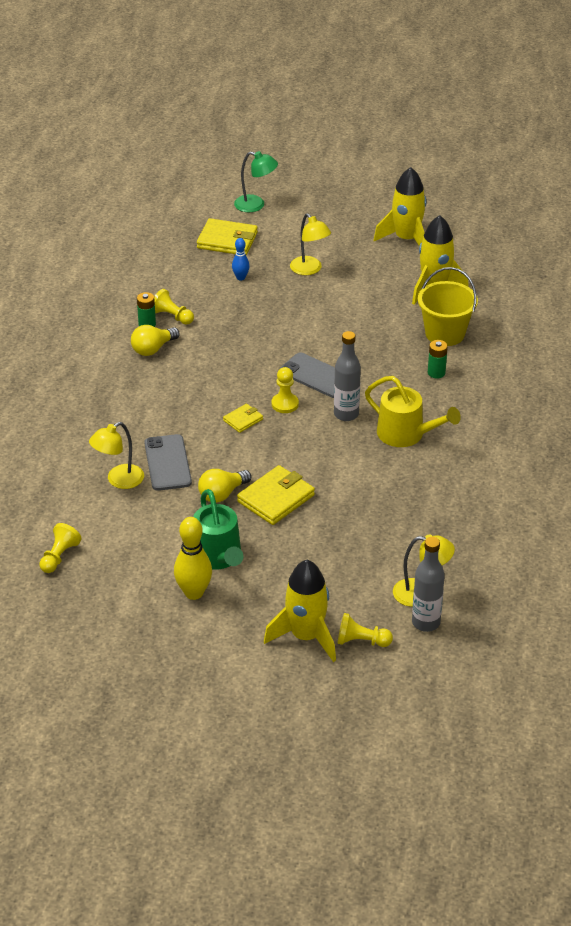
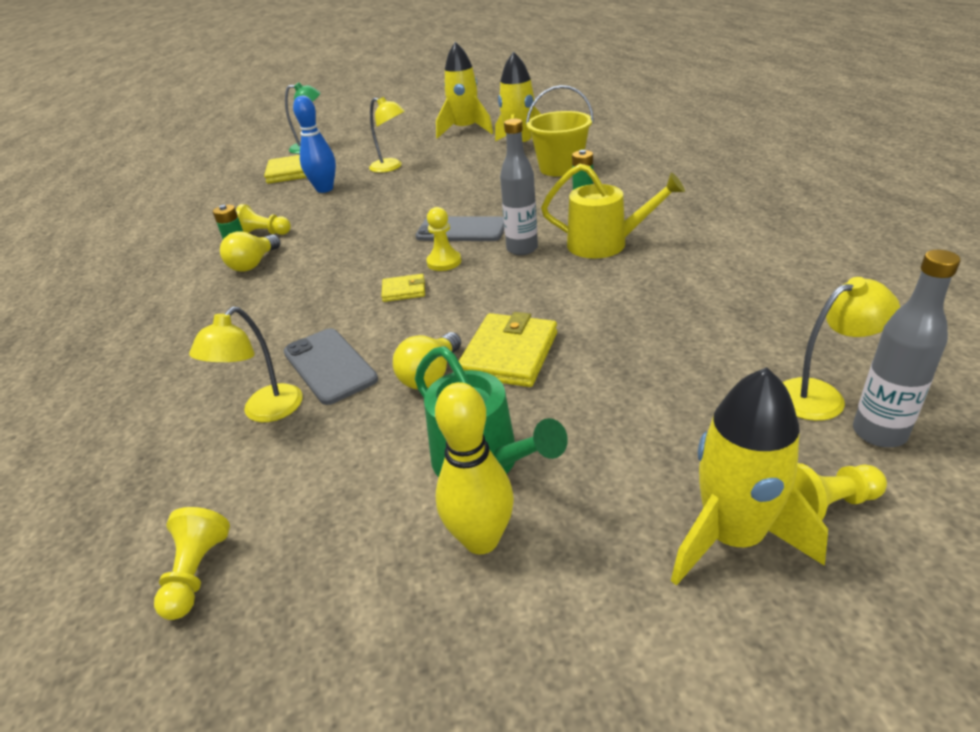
camera: 20 degrees left, 5 degrees down
(240, 277) = (325, 189): blue bowling pin -> blue bowling pin, size x1.76
(243, 420) = (404, 290): yellow wallet -> yellow wallet turned 60 degrees clockwise

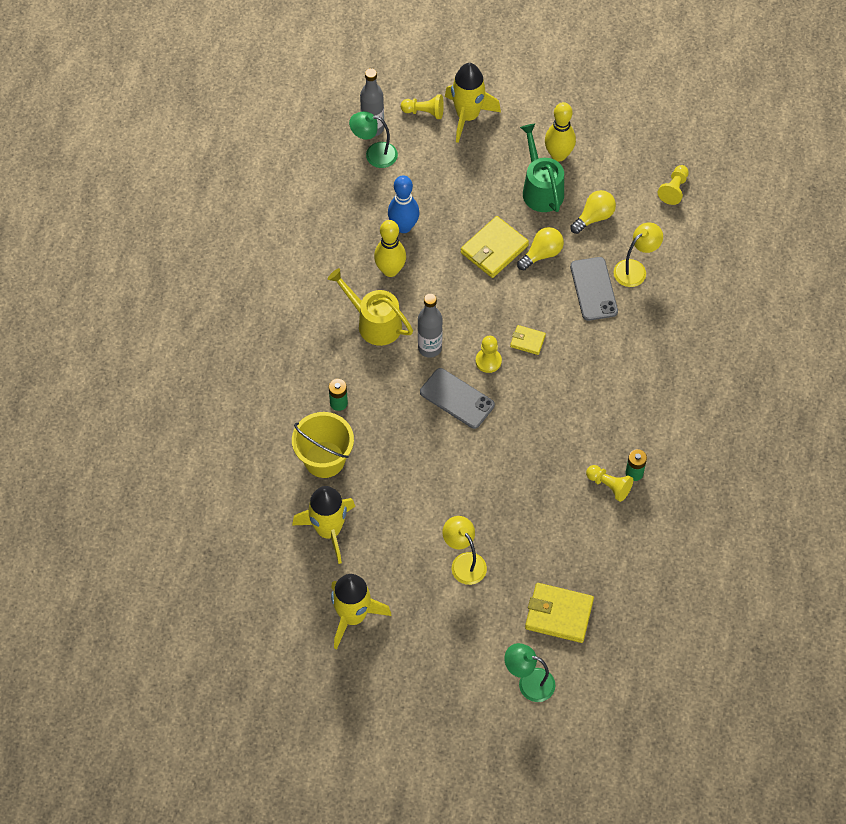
camera: 160 degrees left, 25 degrees up
(253, 264) = (624, 437): yellow light bulb -> yellow light bulb (594, 217)
(325, 189) = (540, 549): blue bowling pin -> blue bowling pin (403, 226)
(635, 286) = (390, 270): none -> yellow bowling pin
(821, 395) = (374, 154): yellow lamp -> green lamp

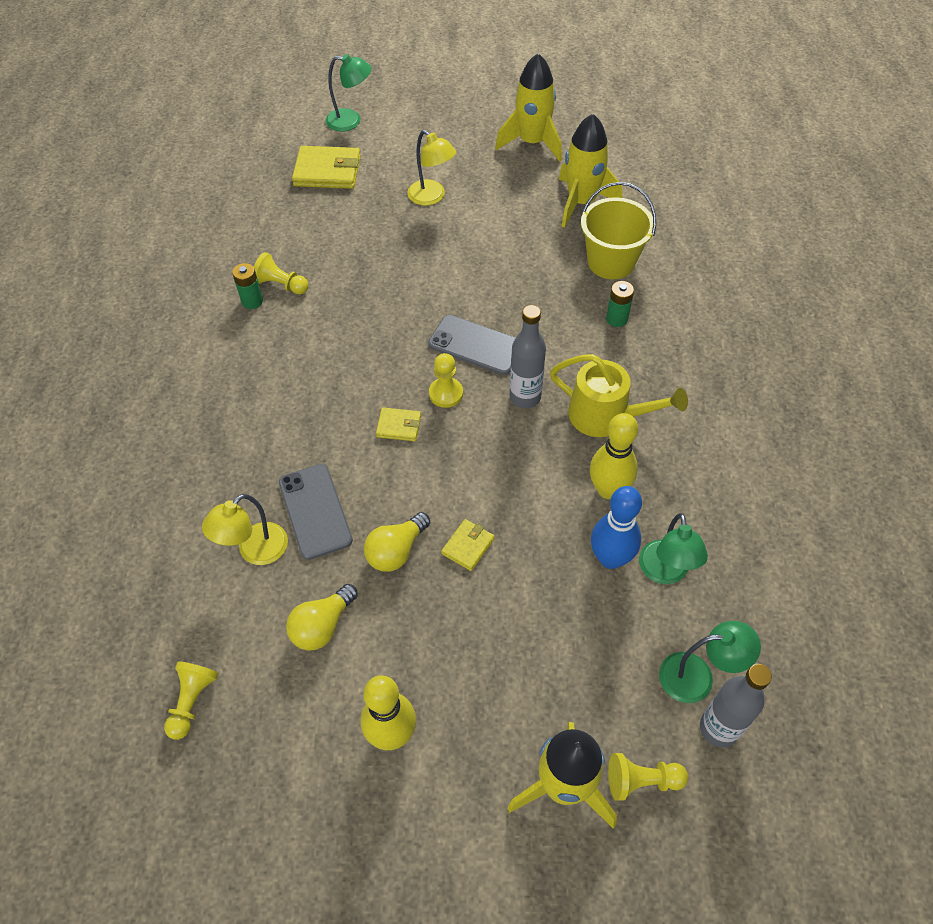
camera: 170 degrees right, 5 degrees down
(372, 212) = (665, 572): none -> green lamp
(494, 249) = (468, 546): yellow wallet -> yellow wallet, size x0.54
(541, 189) = (412, 661): green watering can -> none

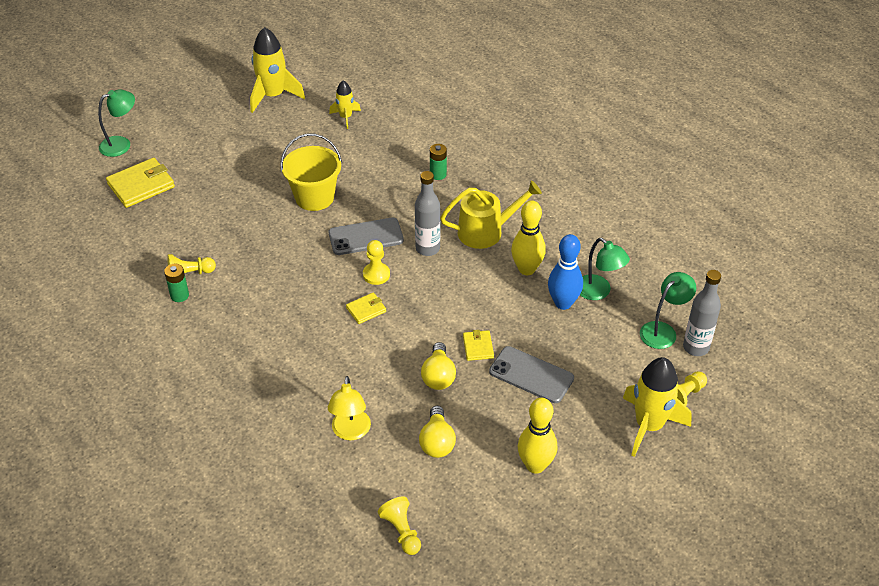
camera: 40 degrees left, 10 degrees down
(315, 511) = (364, 387): grey phone -> grey phone (531, 375)
(432, 197) = (239, 164): yellow lamp -> none
(581, 202) = (345, 117): yellow rocket -> yellow rocket, size x0.55
(611, 262) = (401, 143): yellow bucket -> yellow bucket (314, 197)

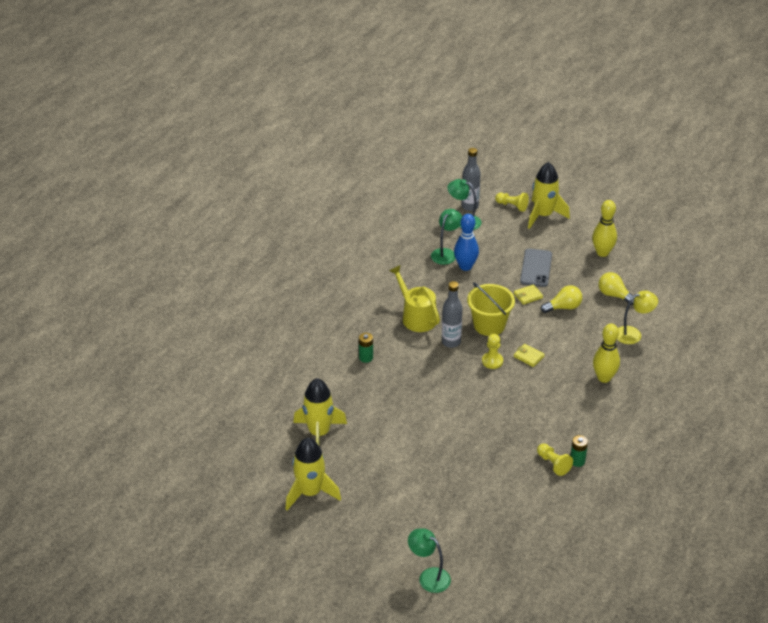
camera: 110 degrees left, 5 degrees down
(141, 185) = (474, 537): yellow wallet -> none
(314, 197) = (429, 420): yellow bucket -> yellow bucket (489, 325)
(345, 117) = (319, 433): yellow rocket -> yellow rocket, size x1.82
(366, 237) = (457, 378): grey phone -> none
(401, 531) = (684, 293): yellow pawn -> none
(437, 442) = (614, 295): yellow light bulb -> yellow light bulb turned 120 degrees counterclockwise
(526, 269) = (443, 289): yellow bowling pin -> yellow bowling pin (604, 378)

